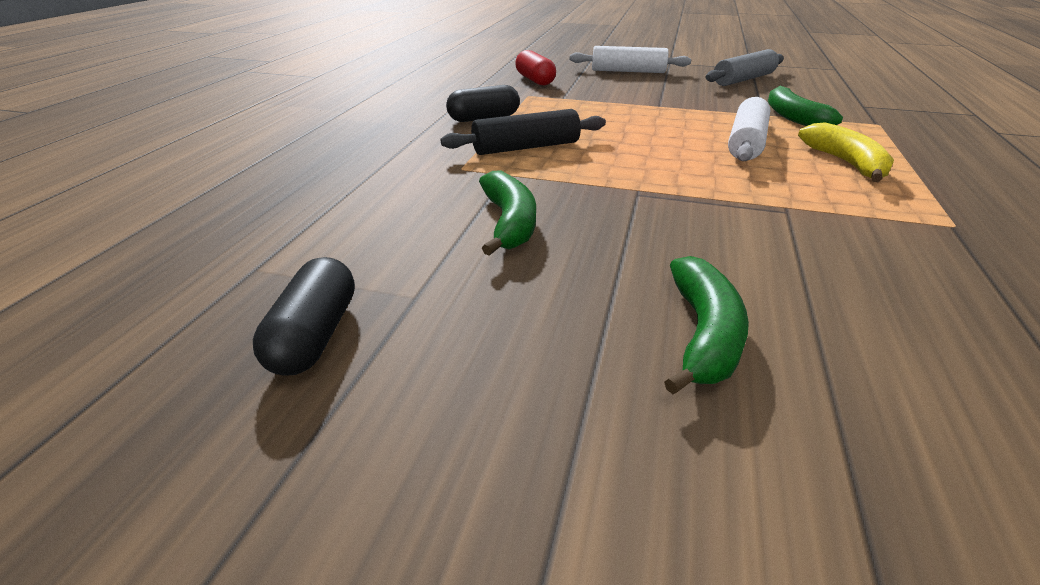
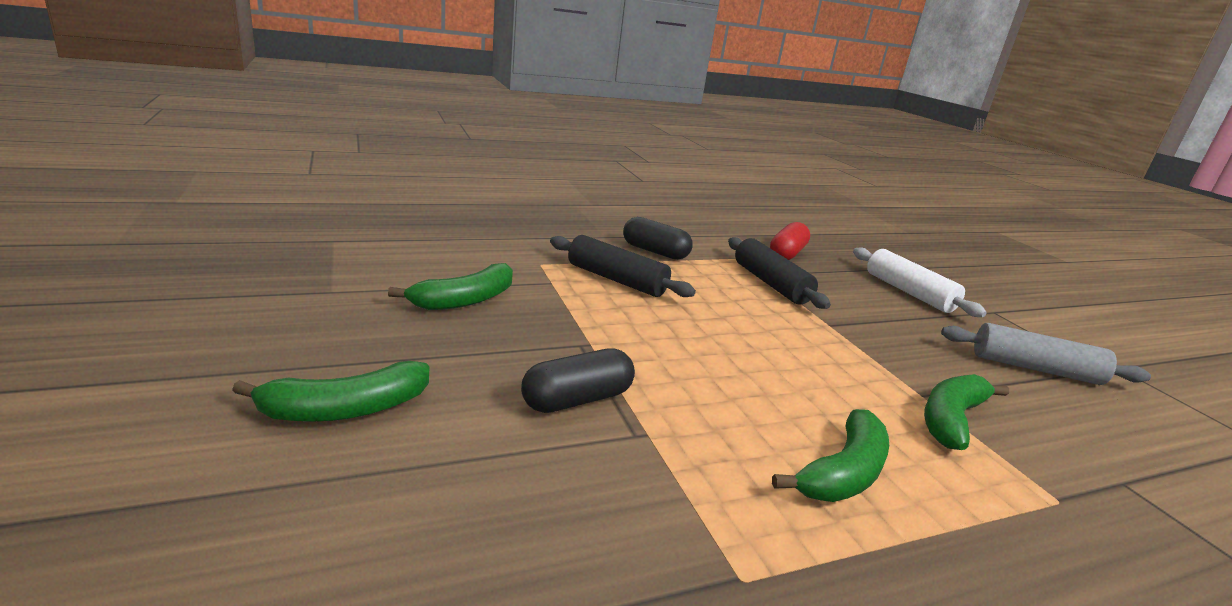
camera: 50 degrees right, 10 degrees down
(315, 335) = (269, 274): black capsule -> black capsule (577, 399)
(581, 101) = (771, 283): none -> black rolling pin
(746, 142) = (802, 391): white rolling pin -> none
(845, 163) = (843, 472): yellow banana -> green banana

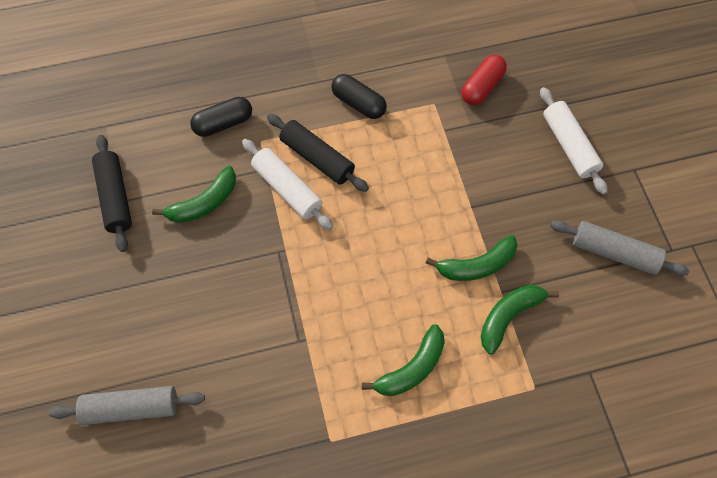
camera: 10 degrees right, 40 degrees up
(292, 522) = (131, 408): none -> grey rolling pin
(345, 409) = (143, 326): green banana -> green banana (476, 265)
(577, 399) = (269, 310): black capsule -> black capsule (223, 123)
(582, 297) = (287, 189): none -> white rolling pin
(771, 283) = (446, 146): black rolling pin -> black rolling pin (115, 197)

